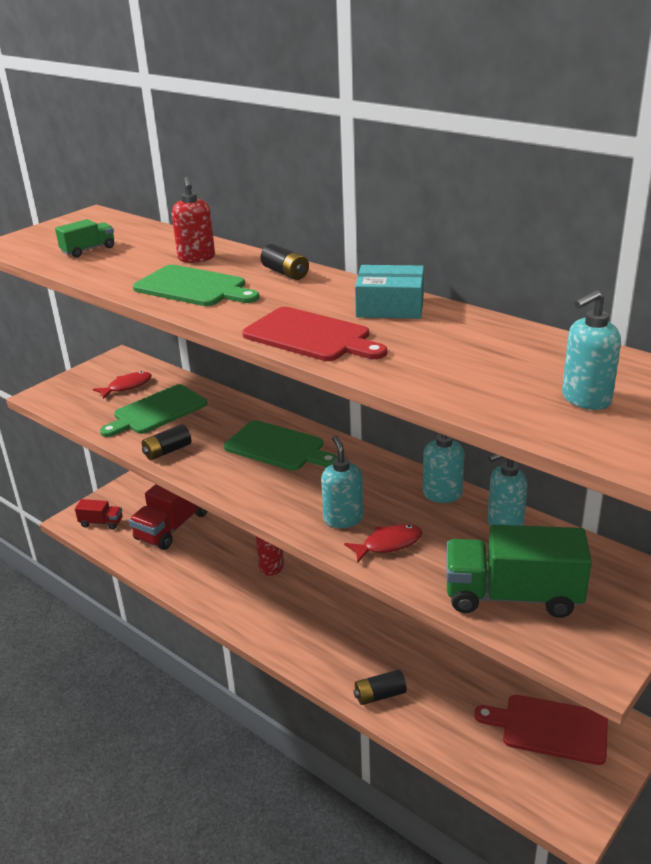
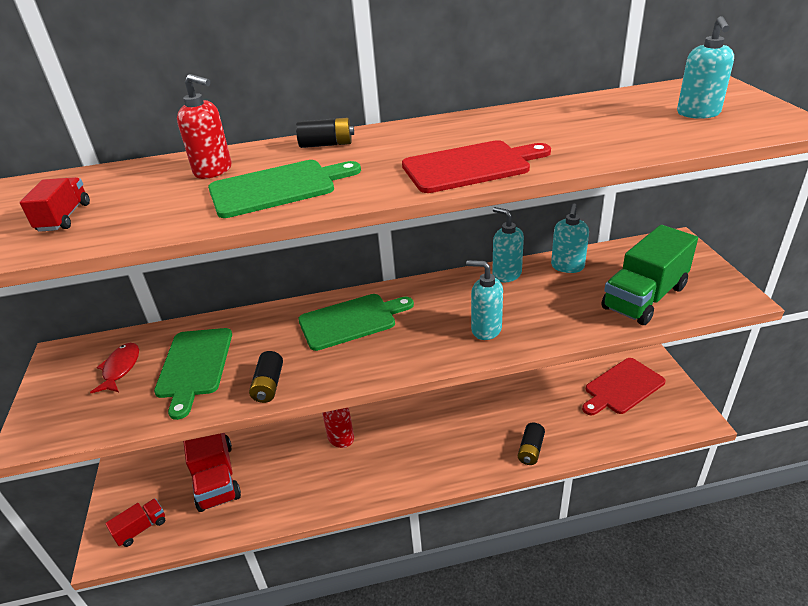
camera: 50 degrees left, 5 degrees up
(88, 250) = (64, 217): green truck -> red truck
(388, 544) = (539, 322): red fish -> none
(390, 306) = (463, 127): turquoise box -> none

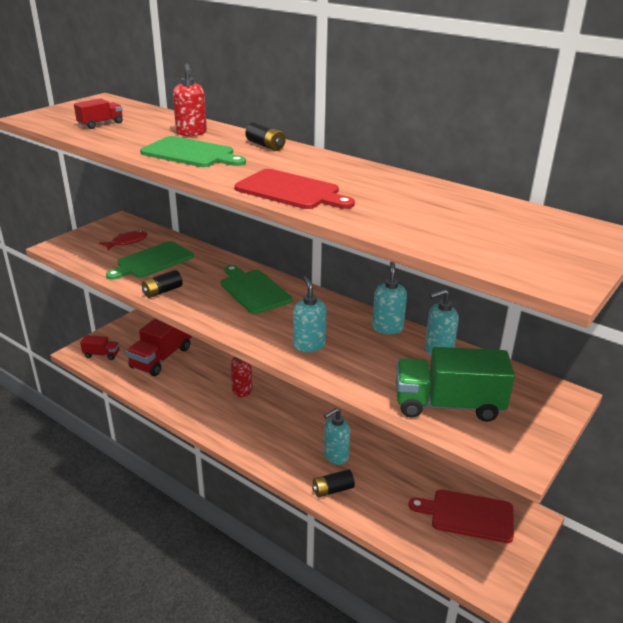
camera: 45 degrees right, 5 degrees down
(351, 320) = (253, 290): green cutting board -> green cutting board turned 150 degrees counterclockwise
(698, 113) = (517, 241): turquoise soap dispenser -> turquoise soap dispenser (335, 456)

